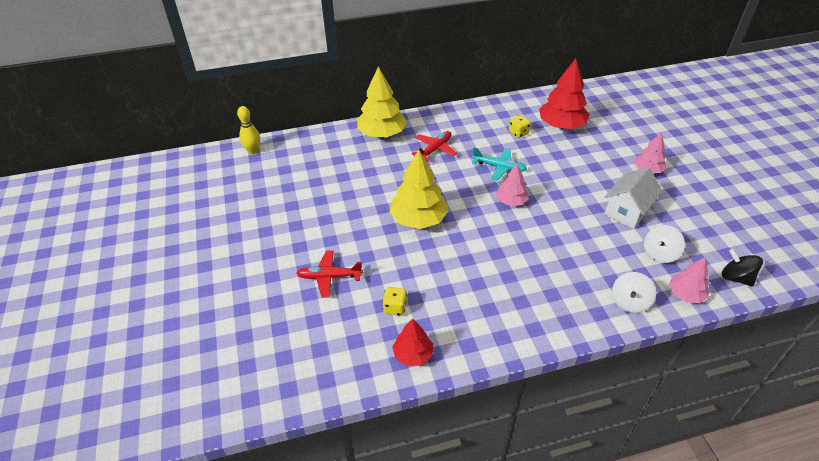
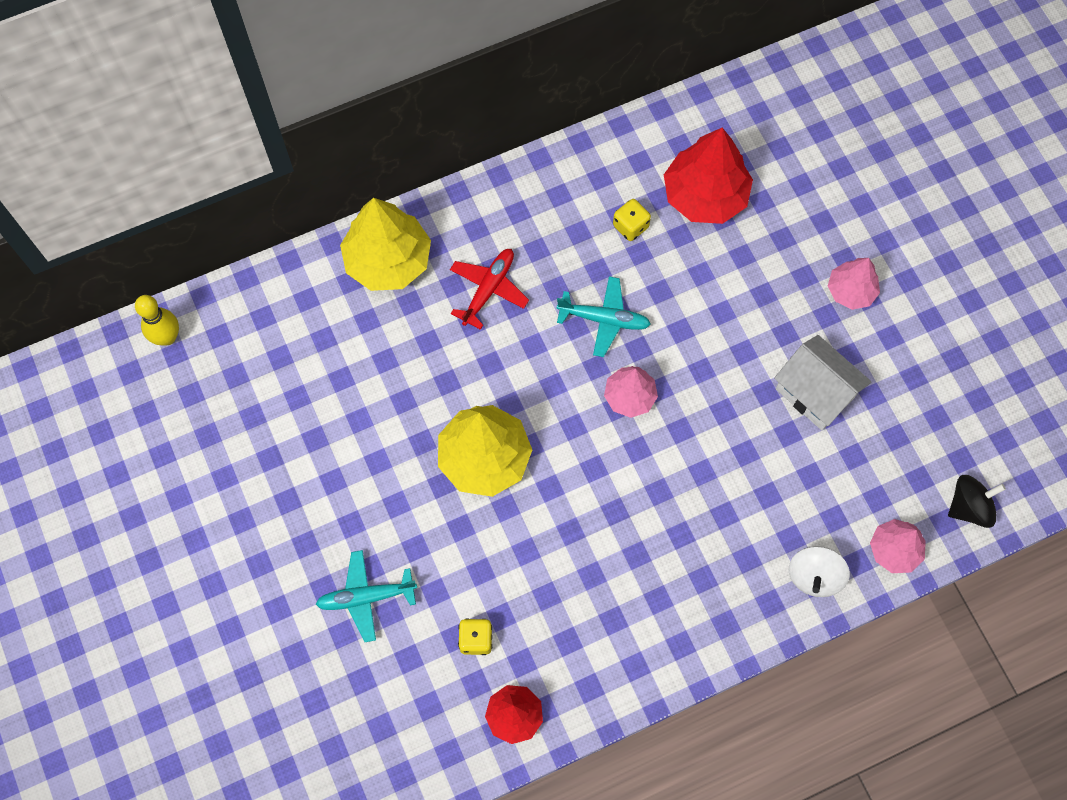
camera: 10 degrees left, 25 degrees up
(329, 277) = (366, 597): red plane -> turquoise plane
(627, 211) = (815, 393): white house -> white house turned 75 degrees counterclockwise
(659, 254) = (861, 476): white spinning top -> none
(735, 277) = (969, 507): black spinning top -> black spinning top turned 120 degrees clockwise

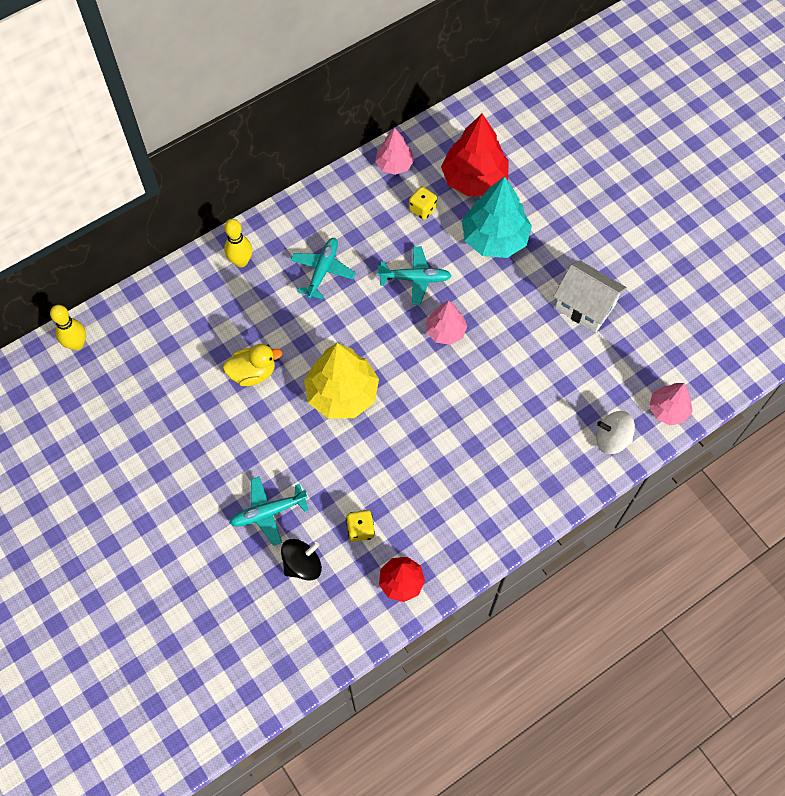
camera: 10 degrees left, 5 degrees down
(378, 411) = (253, 373): none -> yellow duck
(388, 260) = (241, 261): yellow tree -> yellow bowling pin
(488, 289) = (322, 271): red plane -> turquoise plane
(716, 281) = (494, 238): none -> turquoise tree
(814, 576) = (612, 439): white spinning top -> white spinning top turned 90 degrees clockwise
(850, 291) = (596, 230): pink tree -> pink tree (394, 164)
(969, 507) = (717, 370): black spinning top -> black spinning top (302, 564)

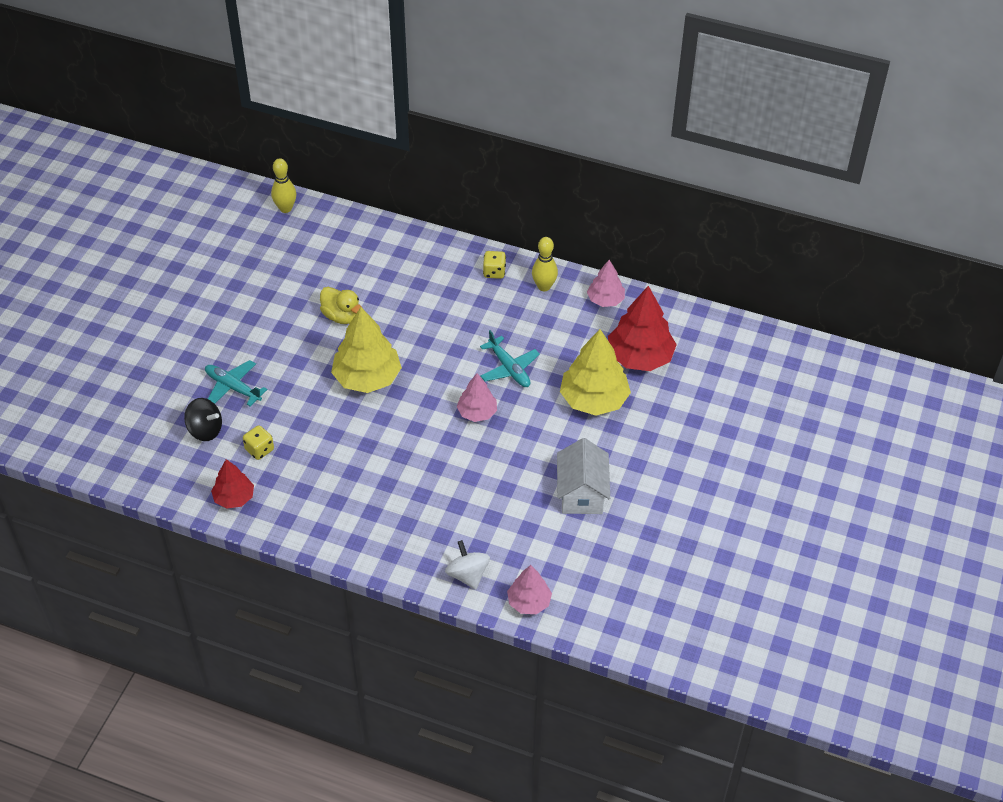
camera: 55 degrees right, 15 degrees down
(241, 261) = (432, 257): yellow bowling pin -> yellow bowling pin (544, 286)
(322, 271) = (466, 309): turquoise plane -> none
(422, 209) = (579, 339): yellow dice -> yellow dice (494, 272)
(494, 238) = (594, 399): turquoise tree -> yellow tree

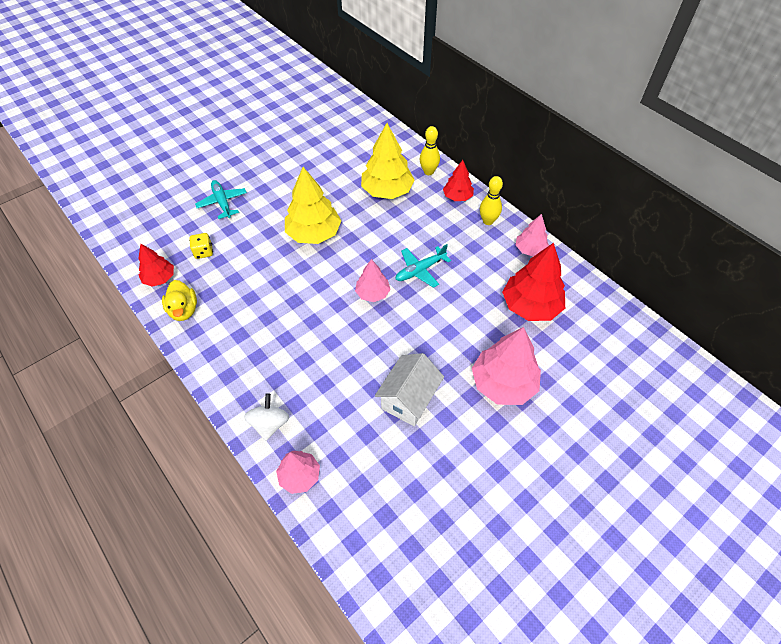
camera: 30 degrees right, 5 degrees up
(205, 430) = (182, 223): black spinning top -> none
(285, 208) = (347, 105): yellow bowling pin -> yellow bowling pin (428, 172)
(342, 316) = (329, 185): yellow duck -> yellow duck (184, 310)
(494, 272) = (457, 197): yellow dice -> red tree
(509, 368) = (420, 270): turquoise plane -> turquoise plane turned 60 degrees clockwise
(594, 399) = (470, 324): yellow tree -> yellow tree (387, 191)
(658, 440) = (503, 383): none -> pink tree

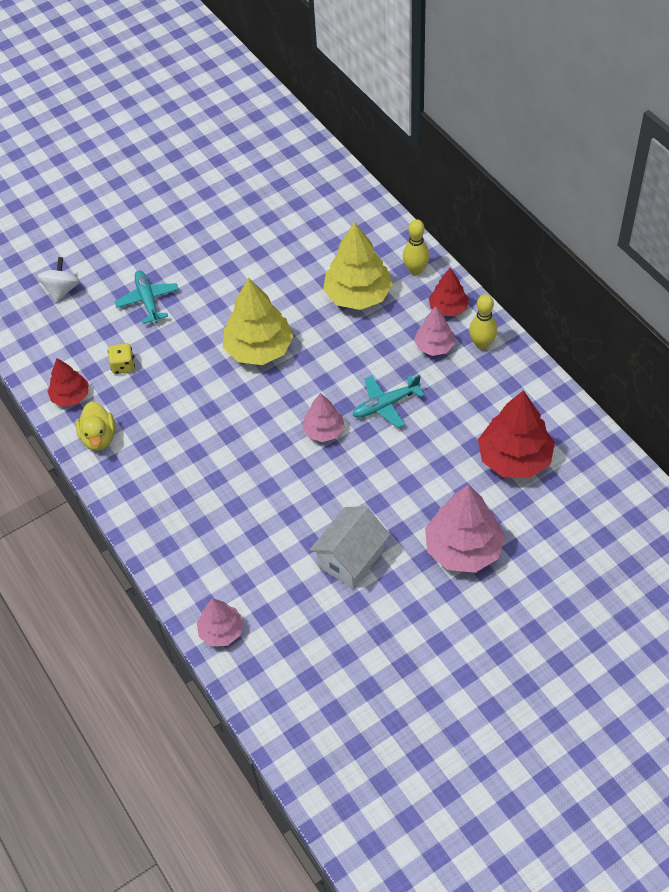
camera: 10 degrees right, 0 degrees up
(270, 424) = (192, 574): white spinning top -> white spinning top (62, 290)
(530, 249) = (528, 386): pink tree -> pink tree (434, 346)

